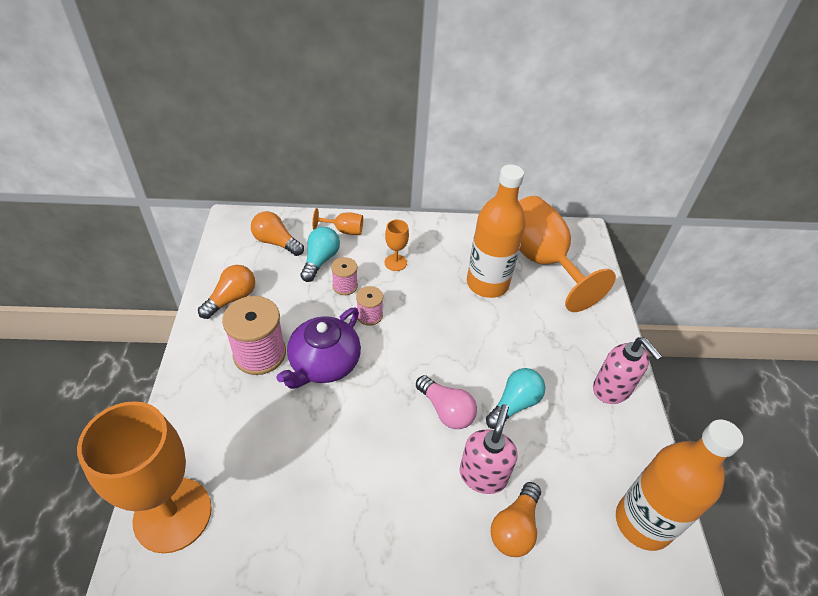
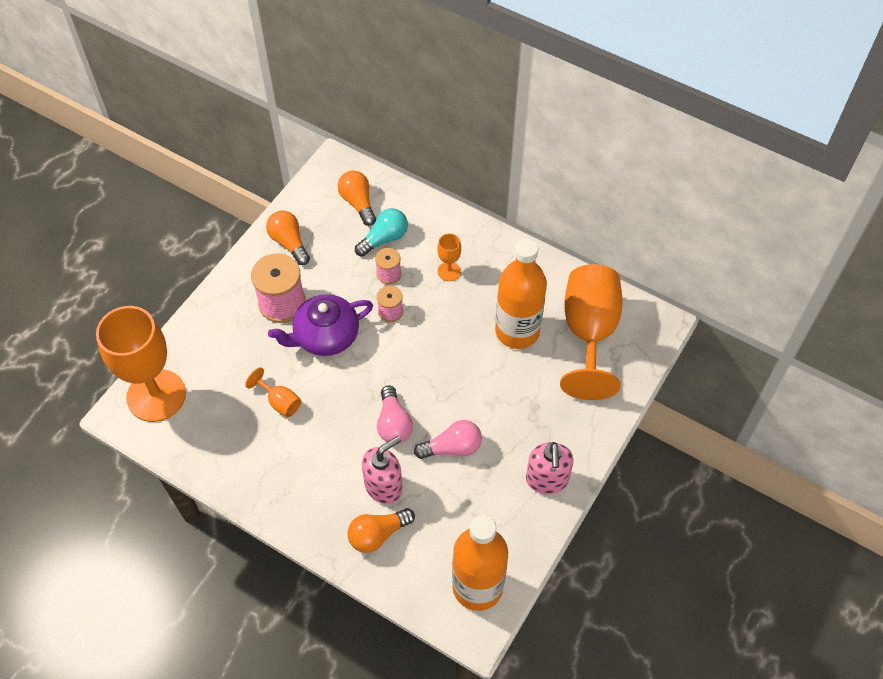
camera: 35 degrees right, 10 degrees up
(231, 299) = (289, 243): orange light bulb -> orange light bulb turned 105 degrees counterclockwise
(344, 230) = (425, 217): orange goblet -> orange goblet (279, 402)
(514, 404) = (452, 448): turquoise light bulb -> pink light bulb

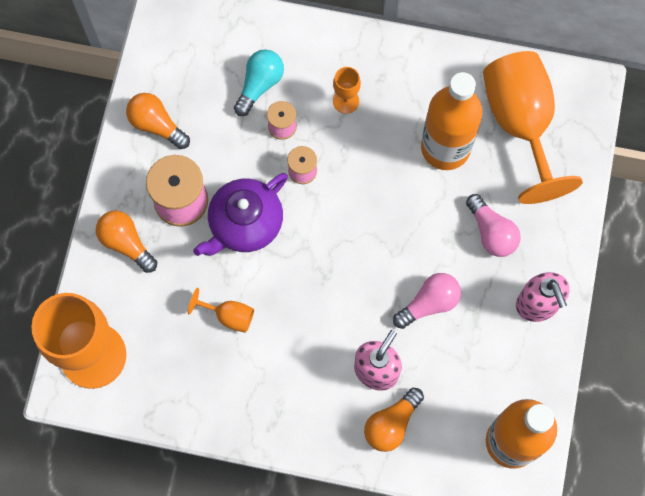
camera: 20 degrees left, 15 degrees up
(358, 203) = (212, 50): orange light bulb -> orange light bulb (126, 243)
(393, 423) = (358, 298): pink light bulb -> pink light bulb (491, 232)

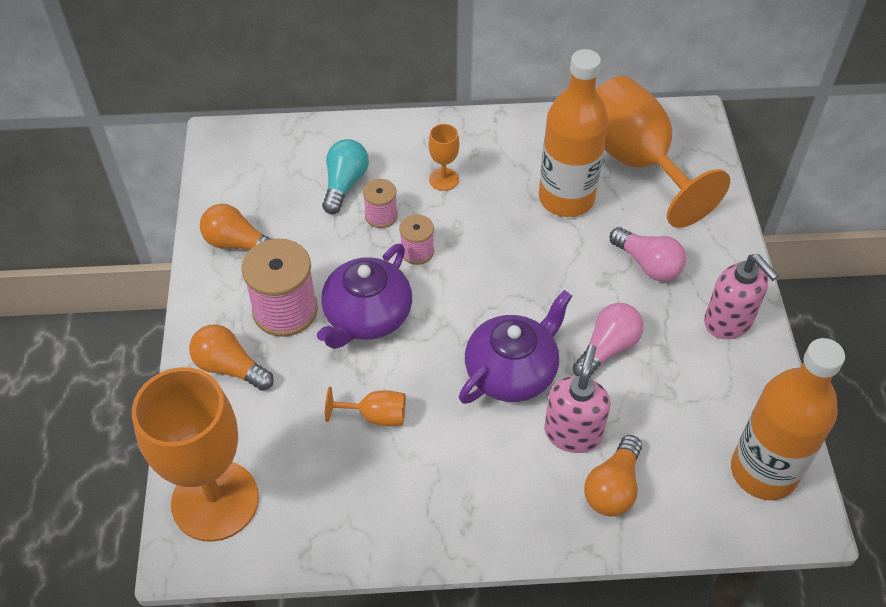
camera: 15 degrees left, 20 degrees down
(346, 304) = (512, 371): none -> purple teapot

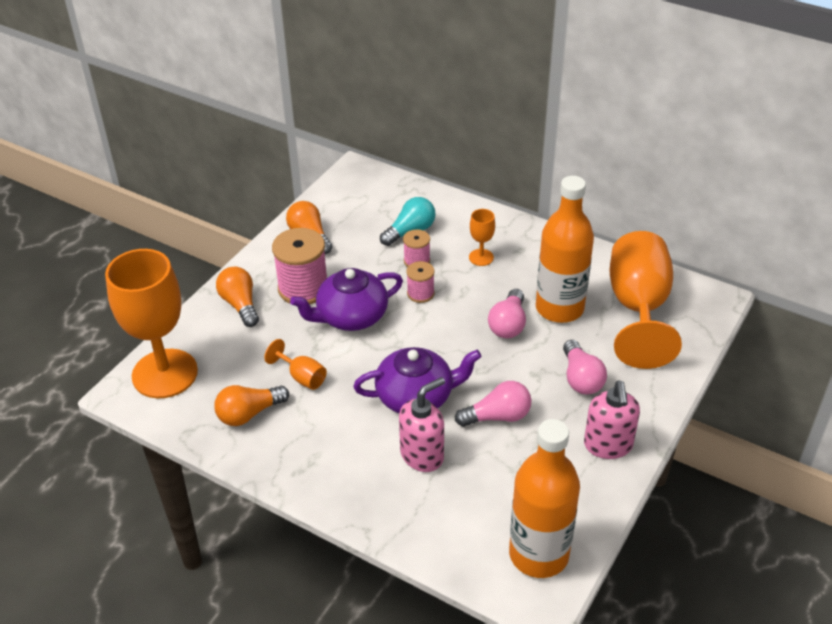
camera: 35 degrees right, 10 degrees down
(533, 241) = (508, 324): none -> pink light bulb
(613, 487) = (418, 503): orange light bulb -> orange light bulb (249, 414)

